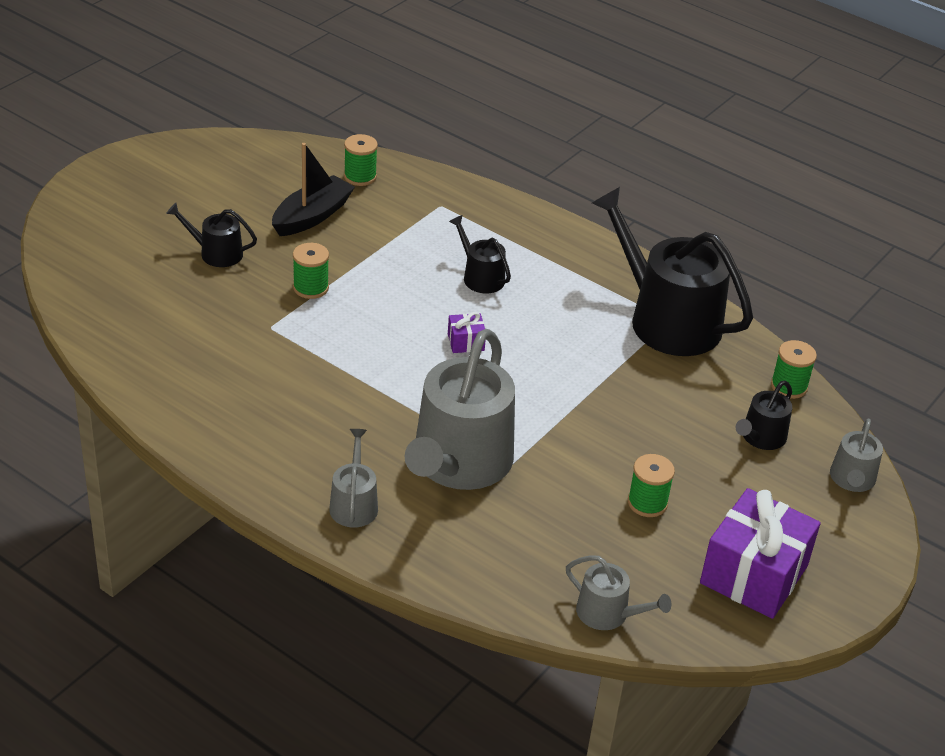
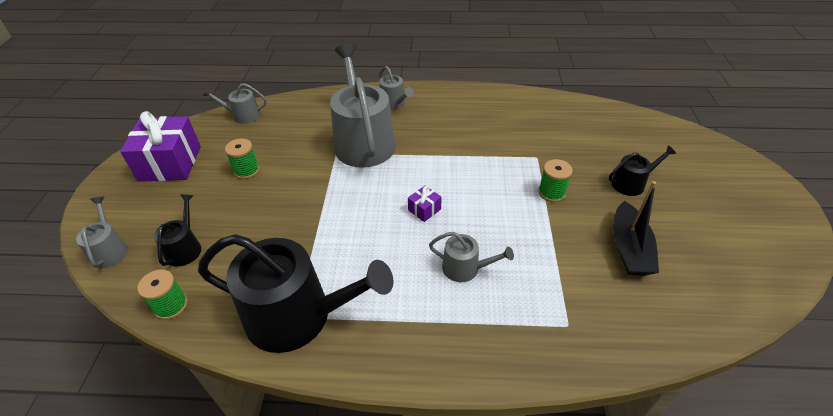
camera: 150 degrees right, 5 degrees up
(360, 177) = (659, 314): green spool -> none
(480, 277) = (465, 268): black watering can -> grey watering can

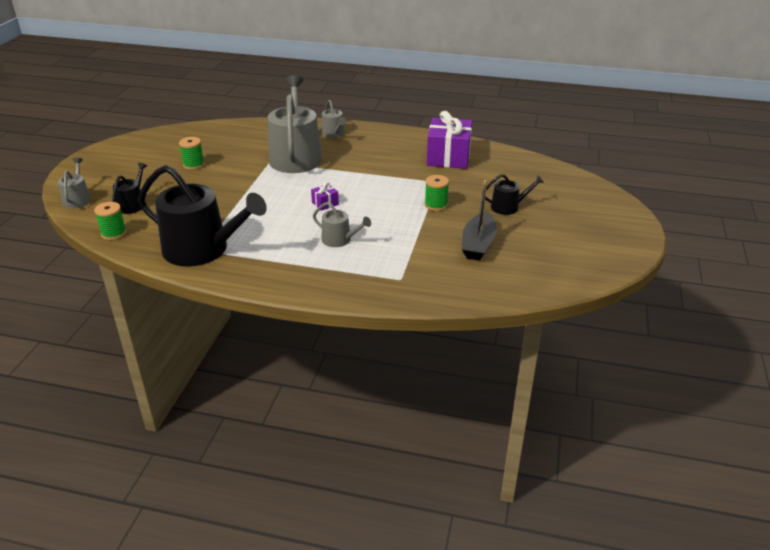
camera: 10 degrees right, 10 degrees down
(170, 163) = (135, 154): purple gift -> purple gift (448, 157)
(243, 115) = (202, 129): grey watering can -> none

